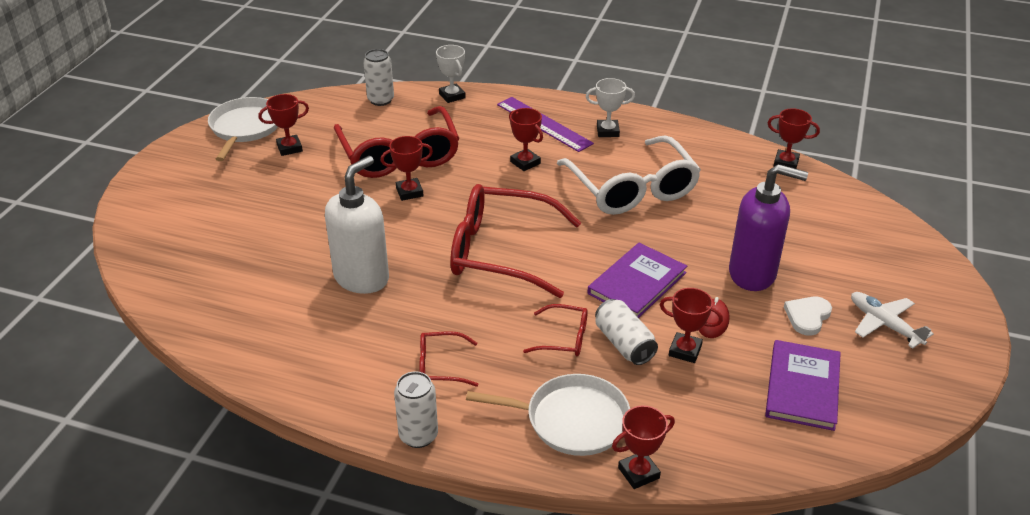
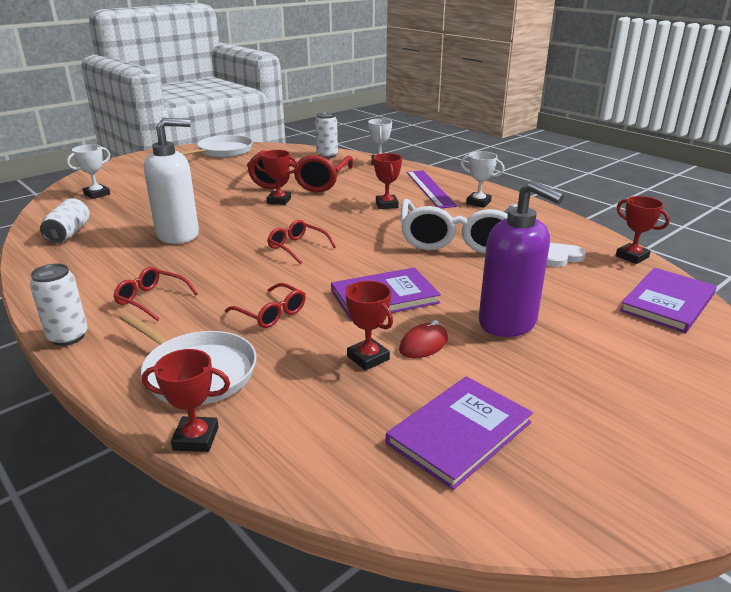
camera: 30 degrees right, 10 degrees down
(183, 251) = (97, 194): none -> white trophy
(289, 148) = (235, 164): red trophy -> none
(500, 252) = (297, 247): red glasses -> red glasses, size x0.46
(624, 343) = (317, 334): white can -> white can (69, 233)
(807, 316) = (533, 374): white heart -> white heart (560, 257)
(844, 208) = (667, 302): none -> purple book
(884, 324) = (624, 411): white plane -> none

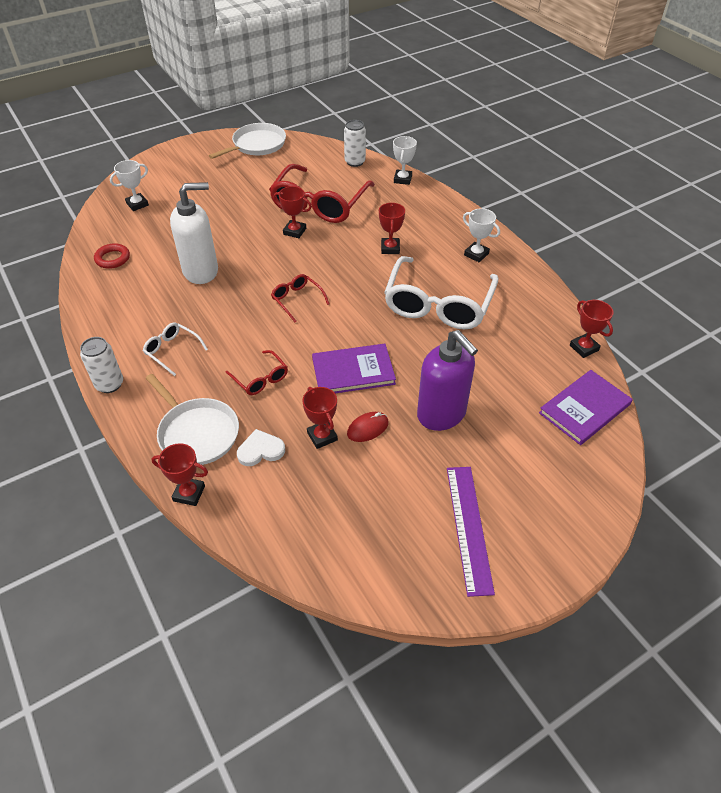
camera: 10 degrees right, 20 degrees up
(69, 233) = (112, 258): white can -> red ring
(151, 299) = (172, 351): red glasses -> white glasses
(430, 188) = (438, 227): purple ruler -> purple ruler (469, 527)
(459, 433) = (365, 516): purple book -> none
(560, 257) = (519, 341): white heart -> white heart (260, 450)

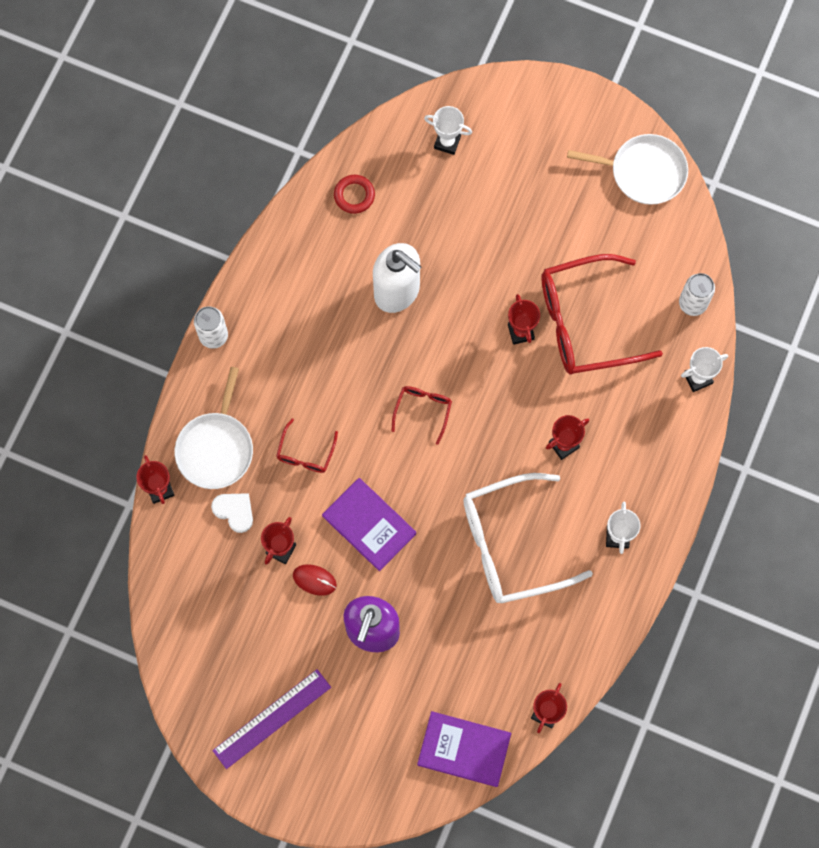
camera: 55 degrees right, 25 degrees up
(172, 351) = (283, 353): white glasses -> none

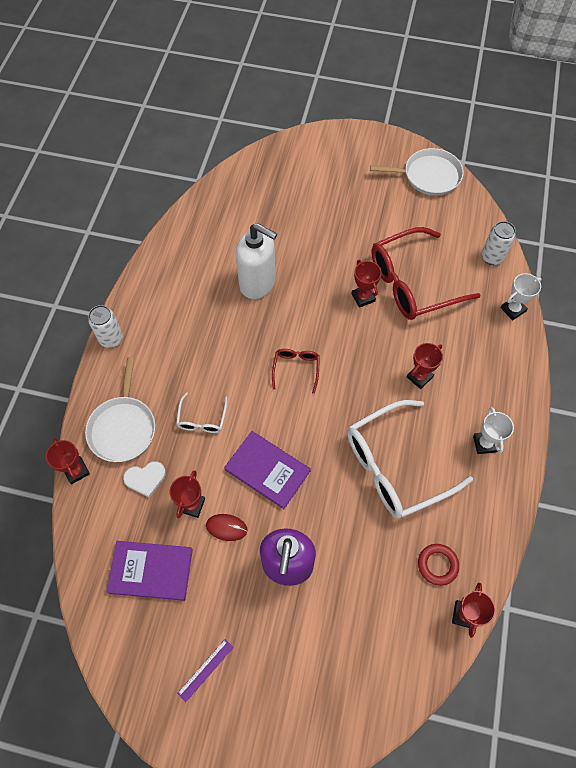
camera: 10 degrees left, 10 degrees down
(234, 511) = (145, 479): white heart -> white heart turned 135 degrees clockwise
(272, 718) = (205, 670): purple ruler -> purple ruler, size x0.53
(305, 453) = (202, 419): red glasses -> white glasses
(354, 195) = (212, 222): red ring -> red ring (437, 565)
(447, 142) = (276, 177): white trophy -> none
(464, 749) = (396, 666): purple book -> purple book (151, 571)

